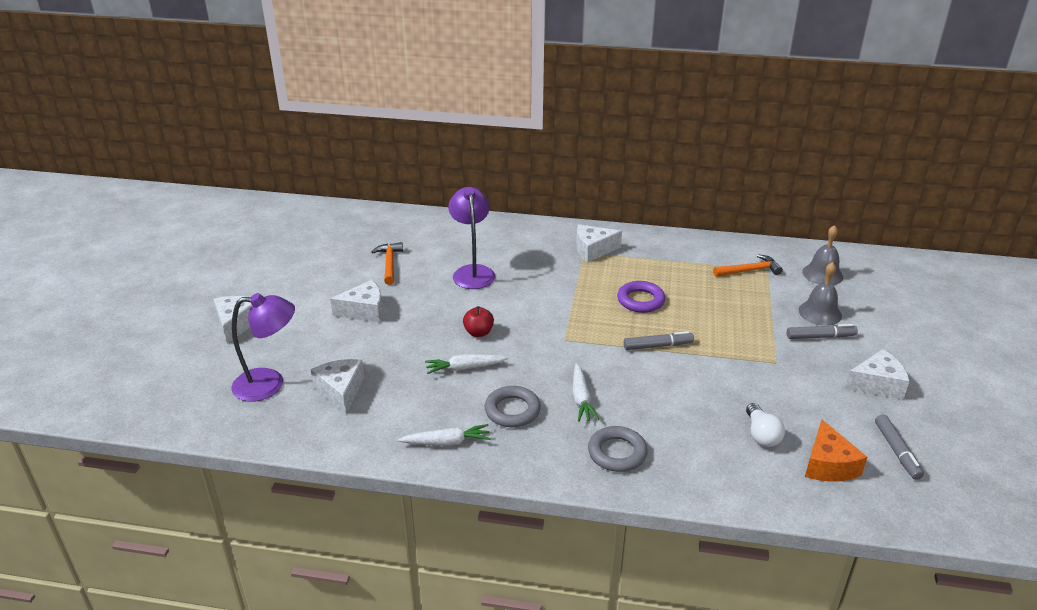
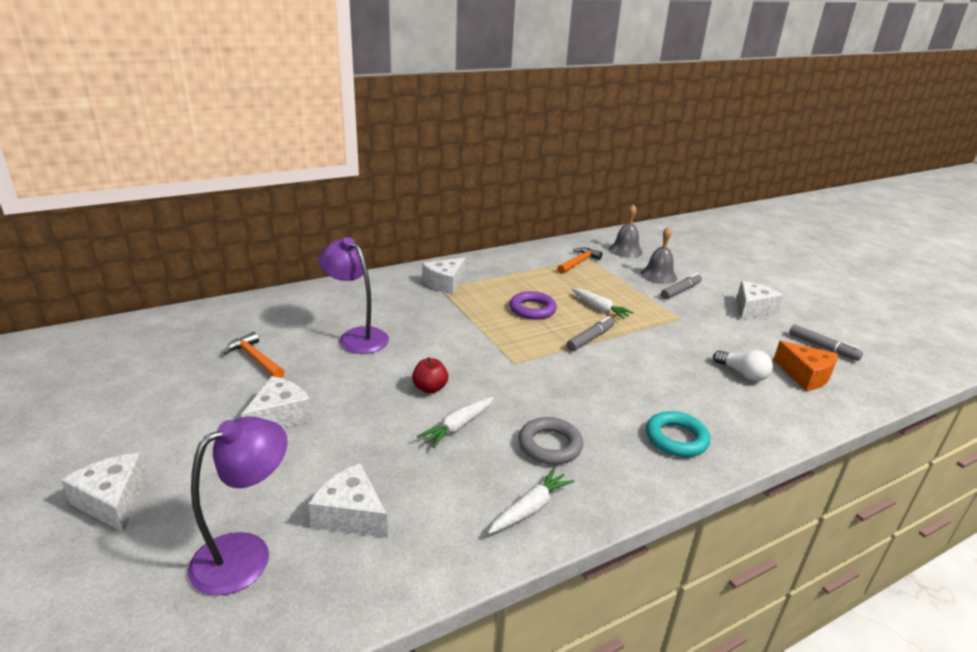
camera: 40 degrees left, 5 degrees down
(581, 398) = (591, 406): white carrot -> white carrot (599, 308)
(617, 453) = (676, 438): grey ring -> turquoise ring

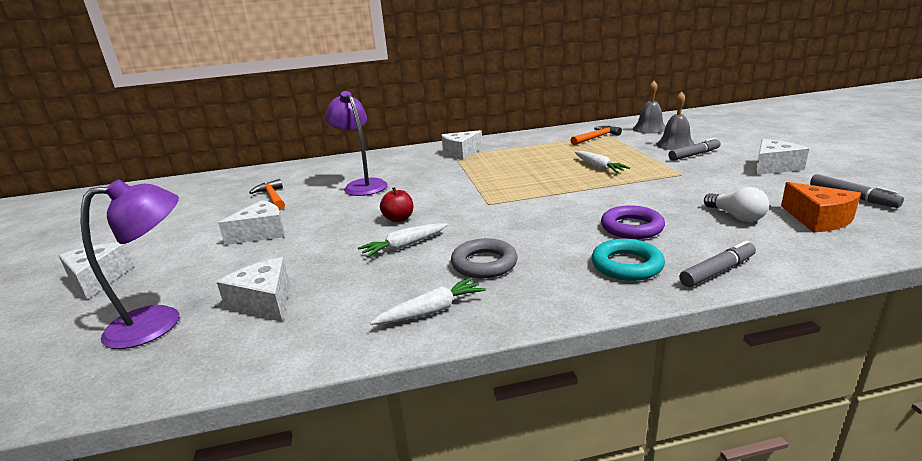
camera: 20 degrees right, 5 degrees down
(532, 309) = (530, 168): purple ring -> purple ring (632, 227)
(590, 339) = (576, 188): grey marker -> grey marker (717, 271)

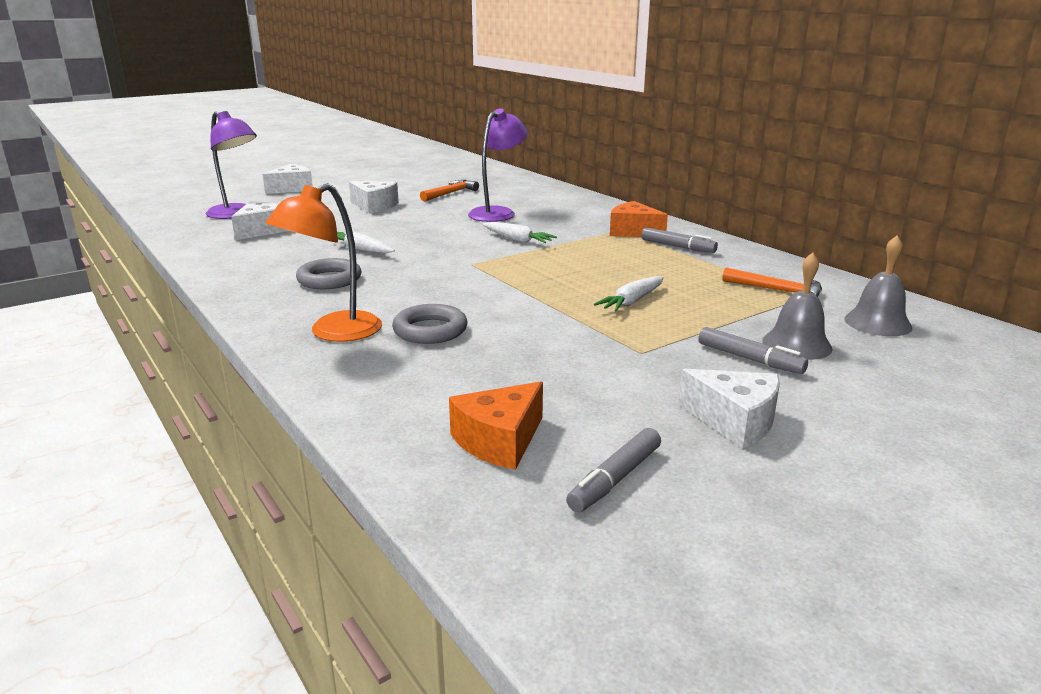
camera: 65 degrees right, 0 degrees up
(399, 219) = (418, 238): red apple -> none
(431, 311) = (247, 275): white carrot -> white carrot (517, 240)
(461, 153) = (633, 231): white cheese -> orange cheese
(627, 265) = (334, 333): turquoise ring -> orange lamp
(632, 227) = (430, 330): purple ring -> grey ring
(717, 271) = (325, 374): grey marker -> grey marker (678, 247)
(736, 216) = (487, 386): white light bulb -> none

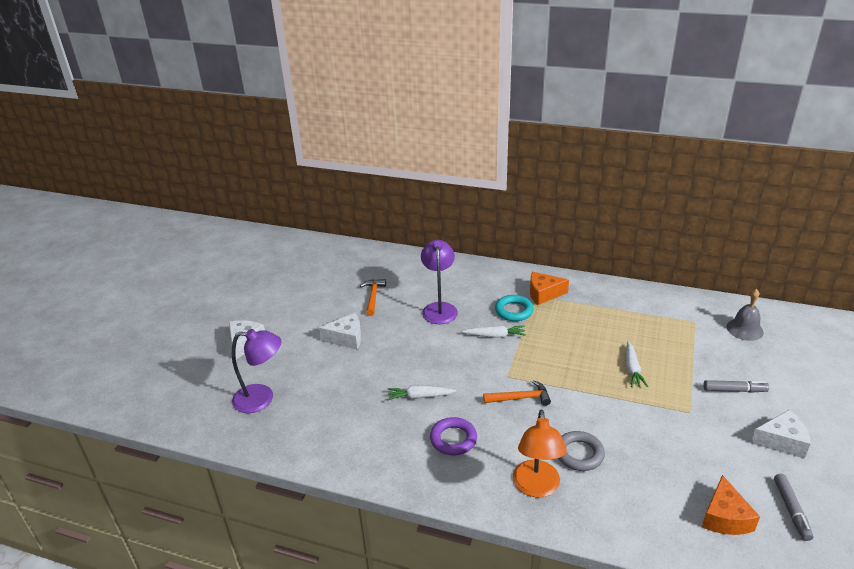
camera: 35 degrees left, 10 degrees up
(261, 230) = (317, 409): white cheese -> none
(329, 280) = (453, 439): grey ring -> purple ring
(573, 232) = (514, 311): none -> turquoise ring
(678, 247) = (585, 300): grey marker -> none
(777, 290) = (678, 322): orange hammer -> orange hammer (520, 398)
(797, 344) = (737, 367): grey bell -> none

